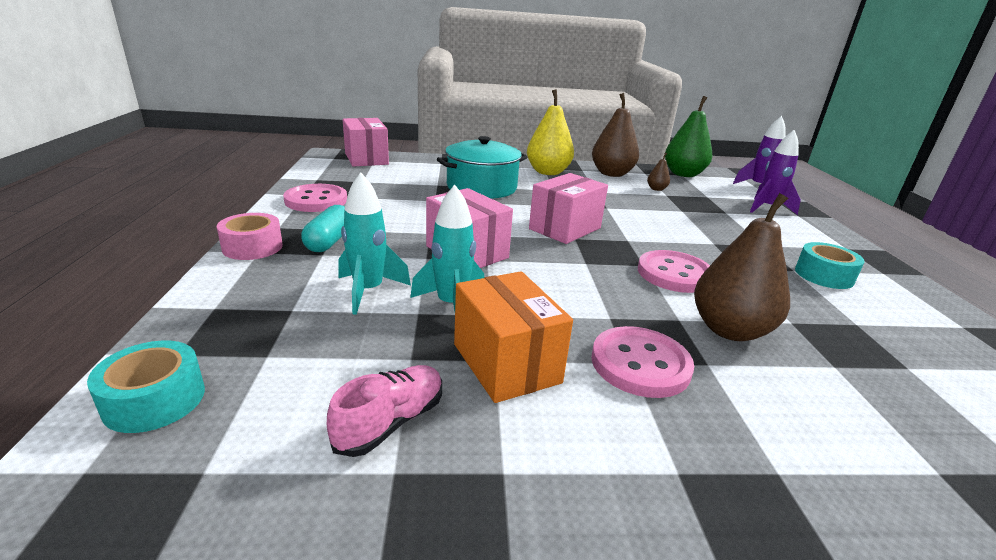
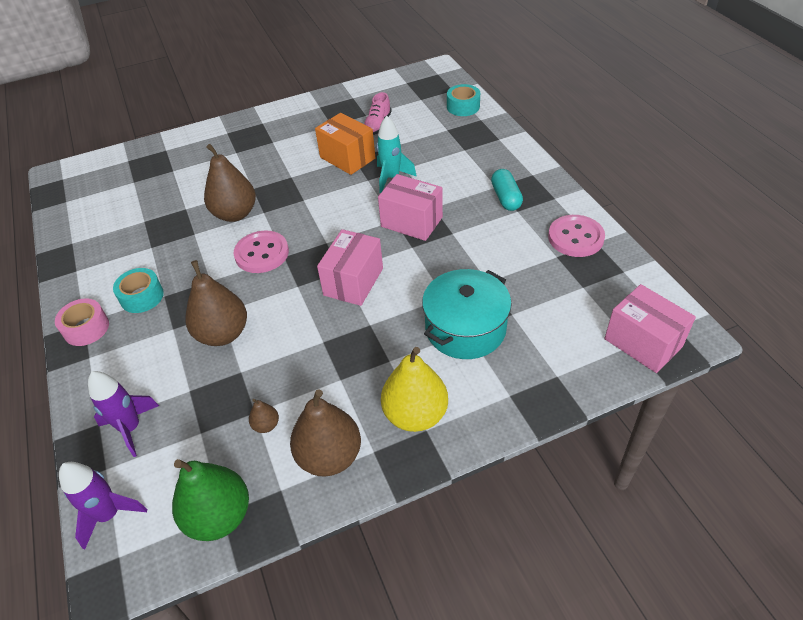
camera: 165 degrees right, 20 degrees up
(252, 247) = (541, 176): pink tape -> pink tape (86, 328)
(368, 291) = (441, 171): turquoise rocket -> none
(640, 364) = (286, 177): pink button -> none
(706, 230) = (223, 334): none -> brown pear

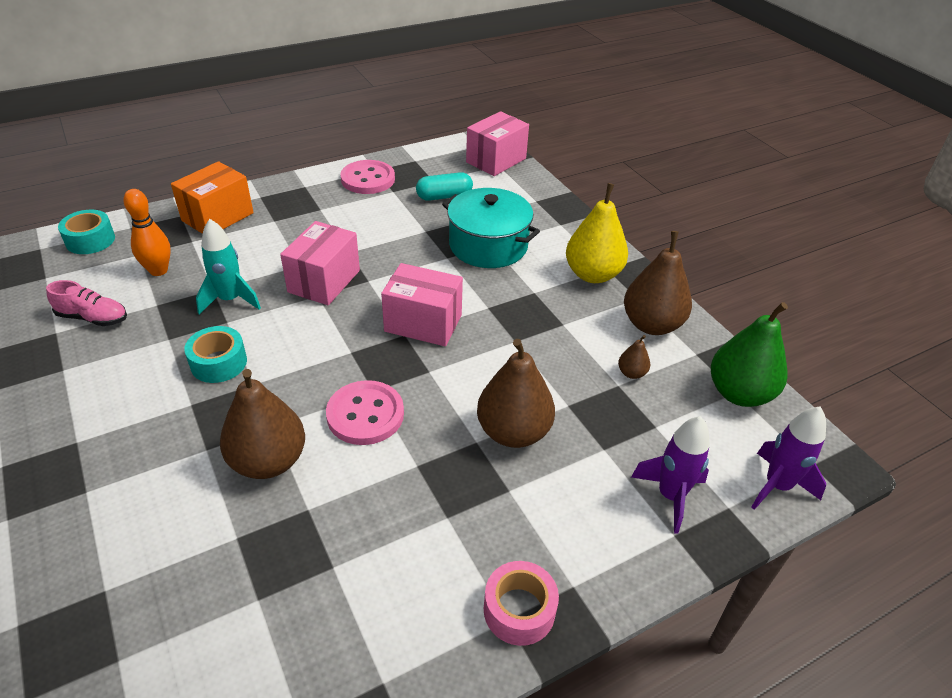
camera: 100 degrees left, 5 degrees down
(142, 296) = (449, 547): turquoise tape -> turquoise tape (218, 363)
(347, 158) = (166, 344): orange box -> orange box (217, 217)
(427, 141) = (158, 270): none -> orange bowling pin
(506, 198) = (296, 215): turquoise capsule -> turquoise capsule (444, 196)

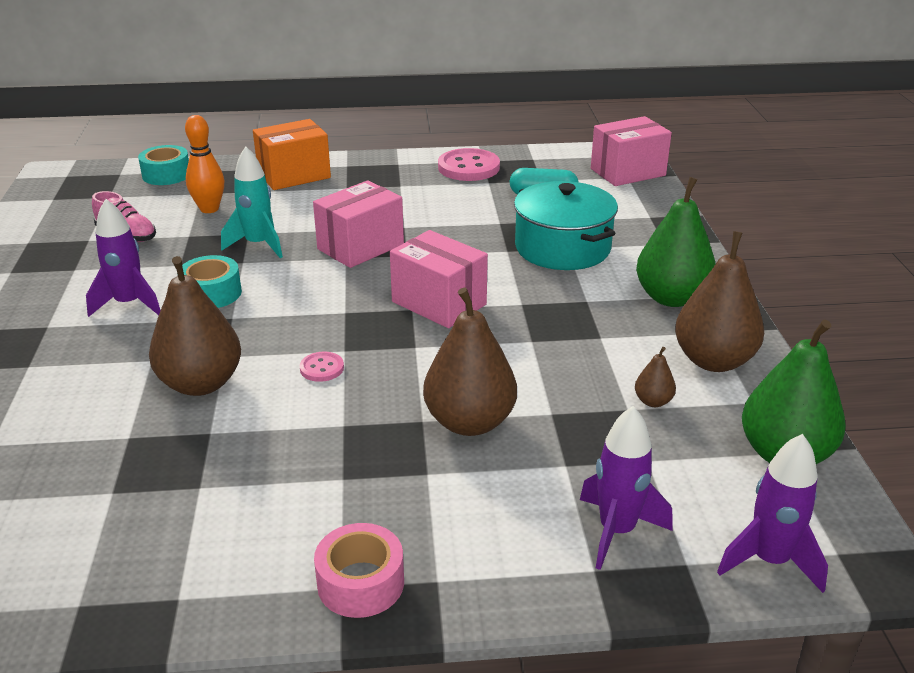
camera: 25 degrees right, 10 degrees down
(145, 395) = (129, 304): none -> purple rocket
(365, 414) = (322, 368): pink button -> pink button, size x0.50
(593, 274) = (671, 298): yellow pear -> green pear

